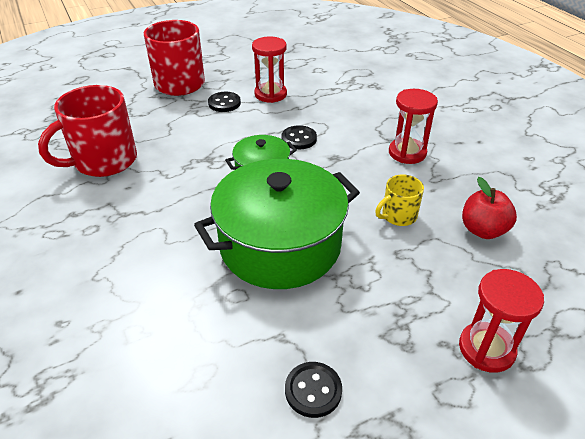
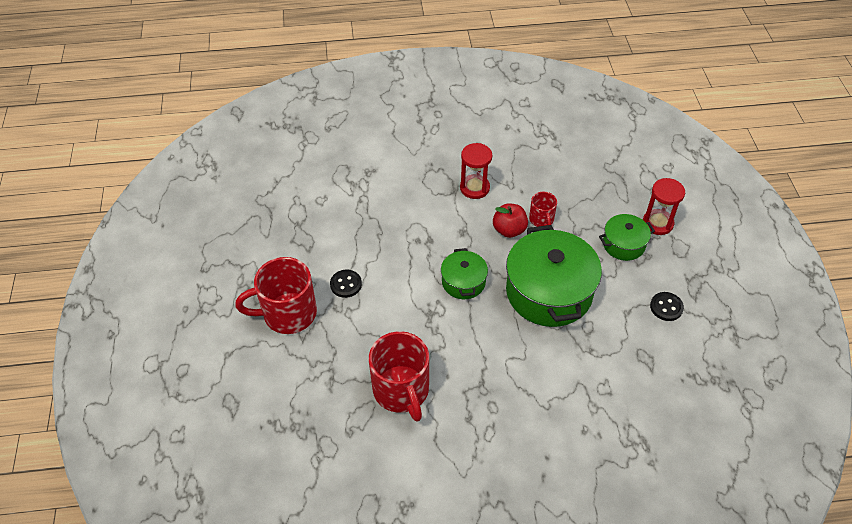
camera: 70 degrees left, 10 degrees up
(270, 94) = (347, 247): red hourglass -> none
(299, 139) = (427, 246): black button -> none
(398, 216) = (541, 220): yellow mug -> red mug
(411, 310) = (623, 244): none -> green pot
(483, 230) = (569, 184): red apple -> red apple (509, 230)

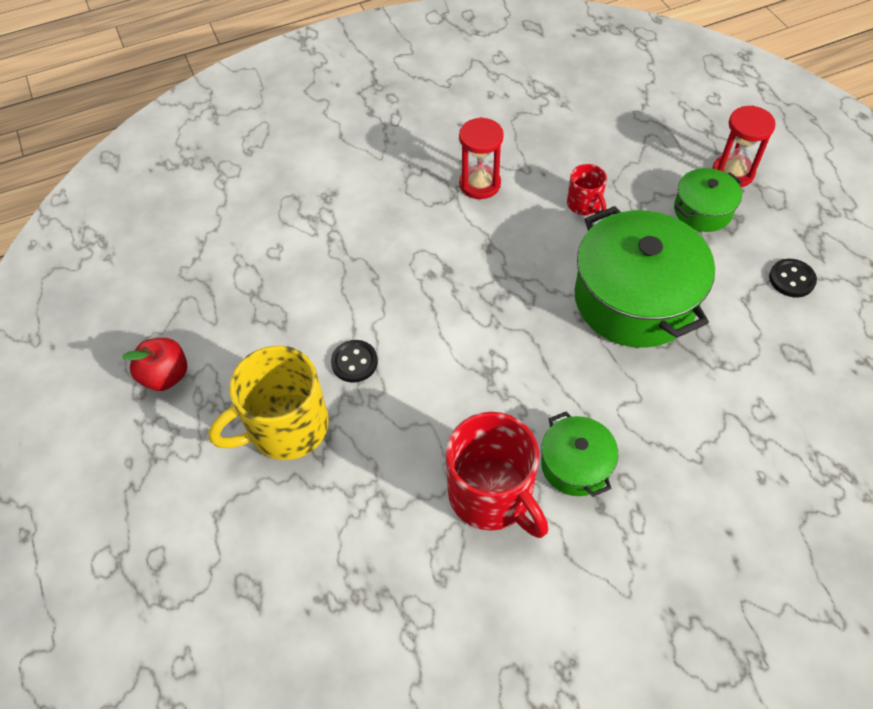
camera: 15 degrees left, 5 degrees up
(288, 313) = (286, 427): red mug -> yellow mug
(463, 282) = (516, 315): green pot -> green pot (575, 465)
(509, 230) = (548, 229): red apple -> red apple (166, 376)

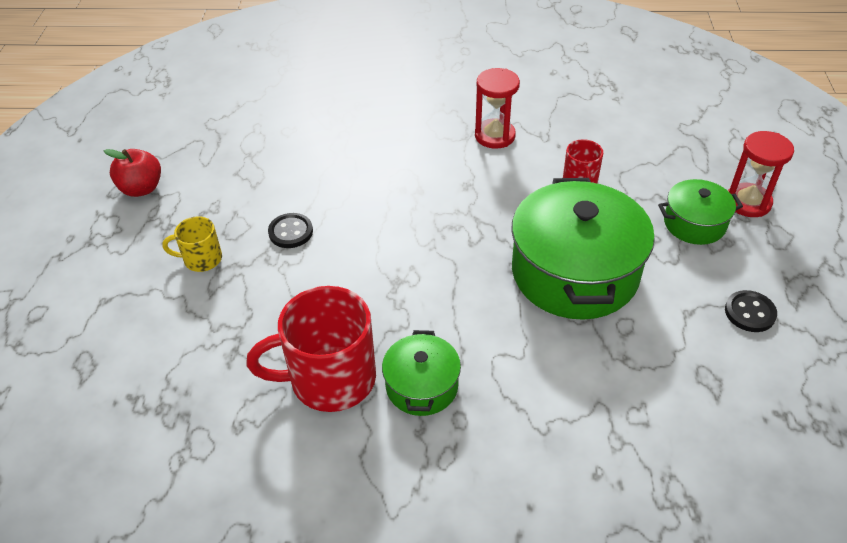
camera: 25 degrees right, 10 degrees down
(286, 427) = (201, 259): yellow mug -> yellow mug, size x0.51
(492, 495) = (330, 379): red mug -> red mug turned 90 degrees clockwise

